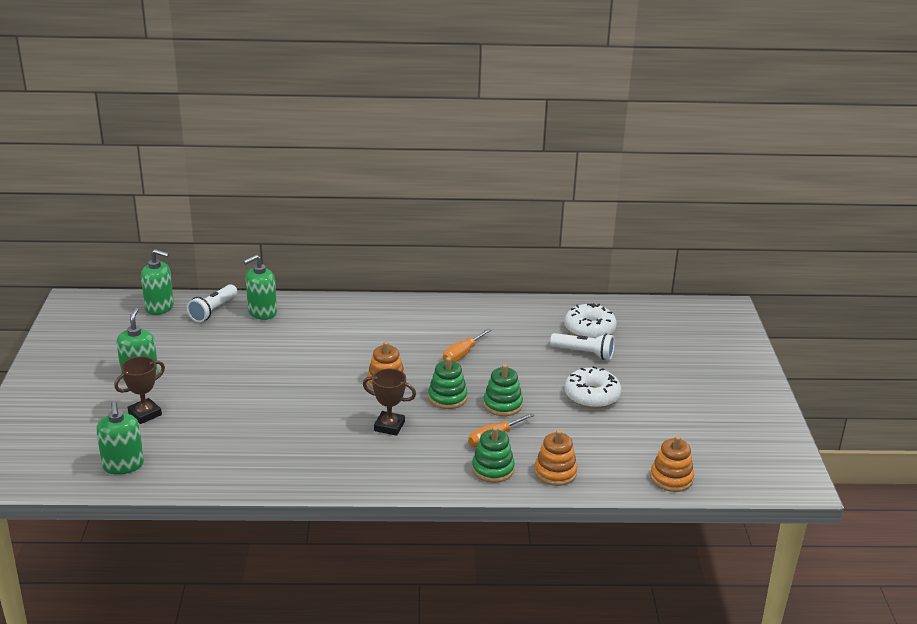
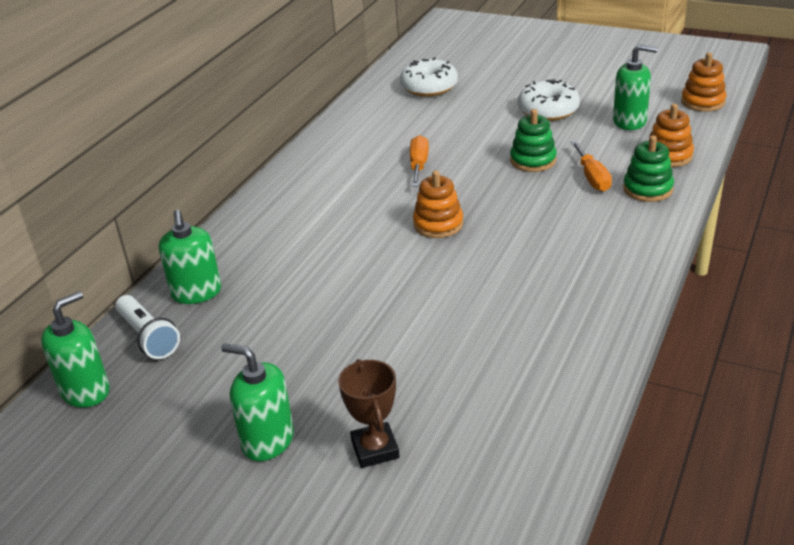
camera: 60 degrees left, 5 degrees up
(123, 465) = (498, 492): green soap dispenser -> green soap dispenser (630, 121)
(389, 426) = (532, 239): brown trophy -> none
(447, 398) = (498, 190): green stacking toy -> none
(462, 354) = (419, 165): orange screwdriver -> orange screwdriver turned 150 degrees counterclockwise
(584, 353) = (469, 98): white flashlight -> none

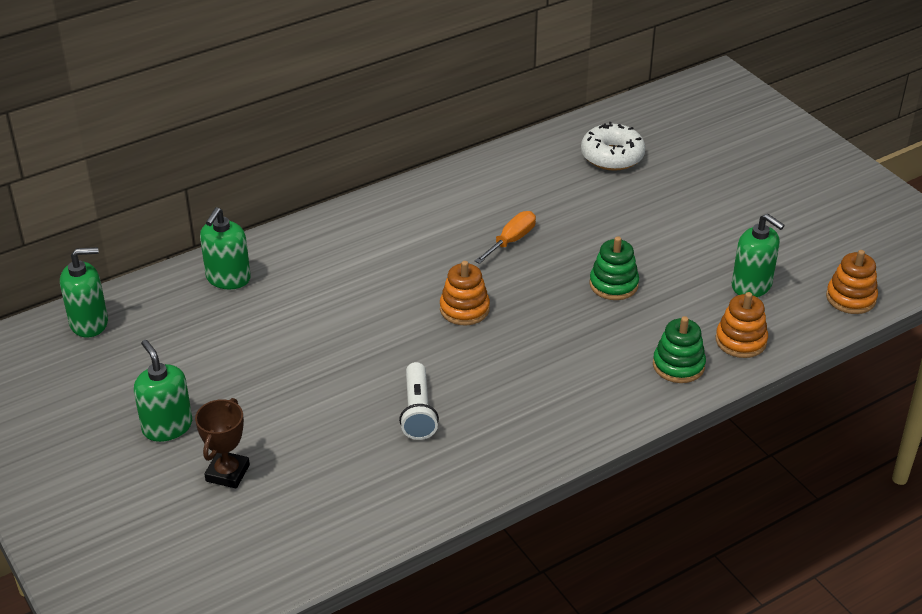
camera: 30 degrees right, 5 degrees up
(148, 337) = (164, 300): white flashlight -> white flashlight (418, 412)
(548, 110) = (690, 236): white donut -> none
(592, 178) = (644, 329): orange screwdriver -> none

